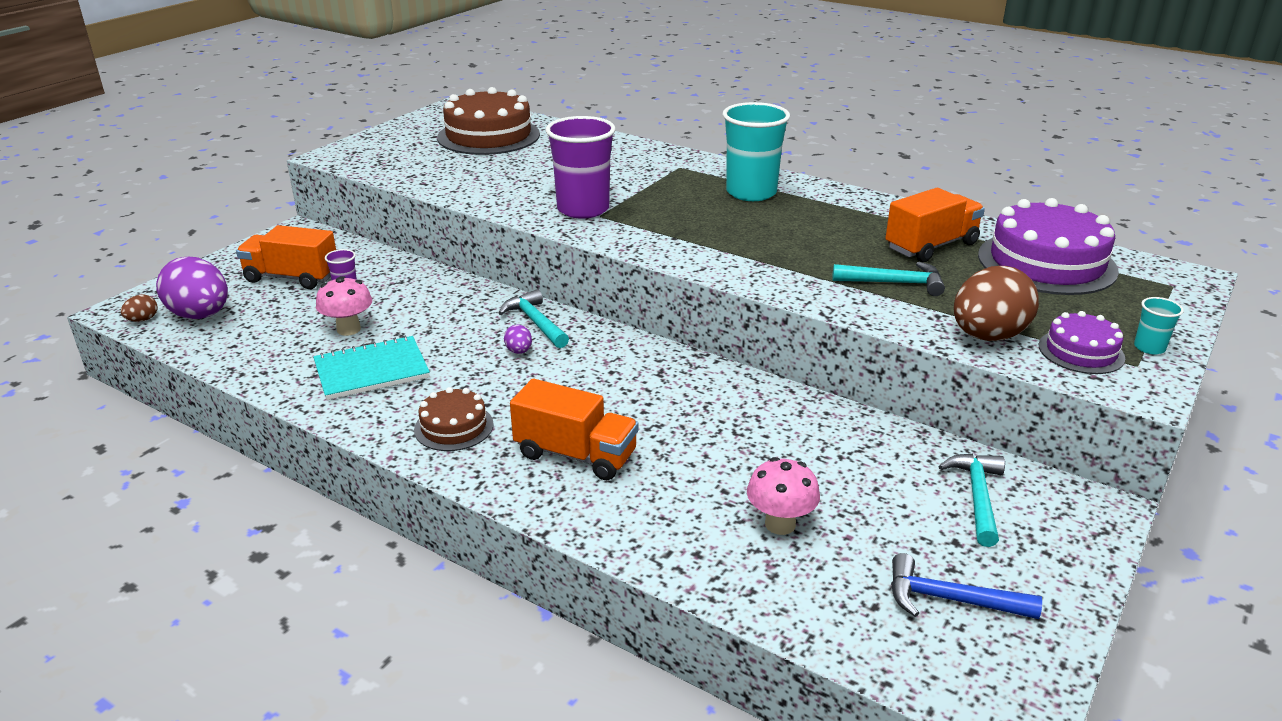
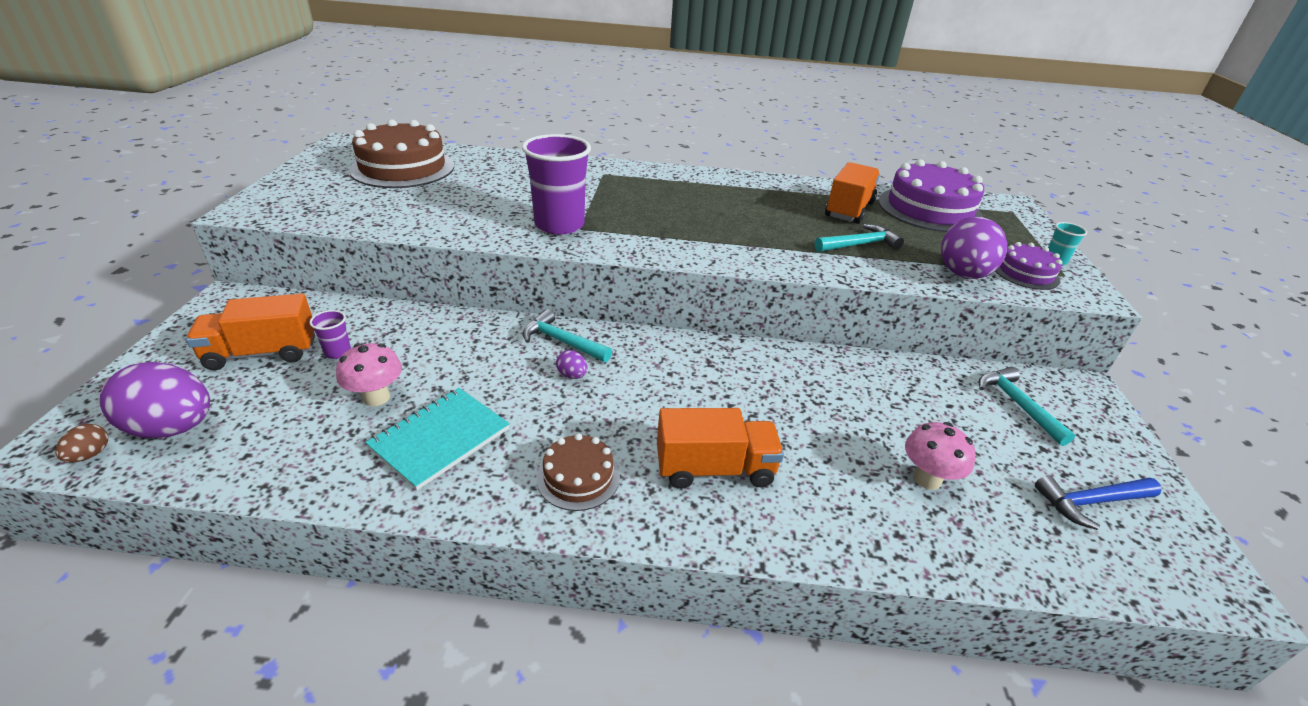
camera: 30 degrees left, 5 degrees up
(751, 193) = (681, 187): turquoise cup -> none
(987, 336) = (963, 275): brown egg -> purple egg

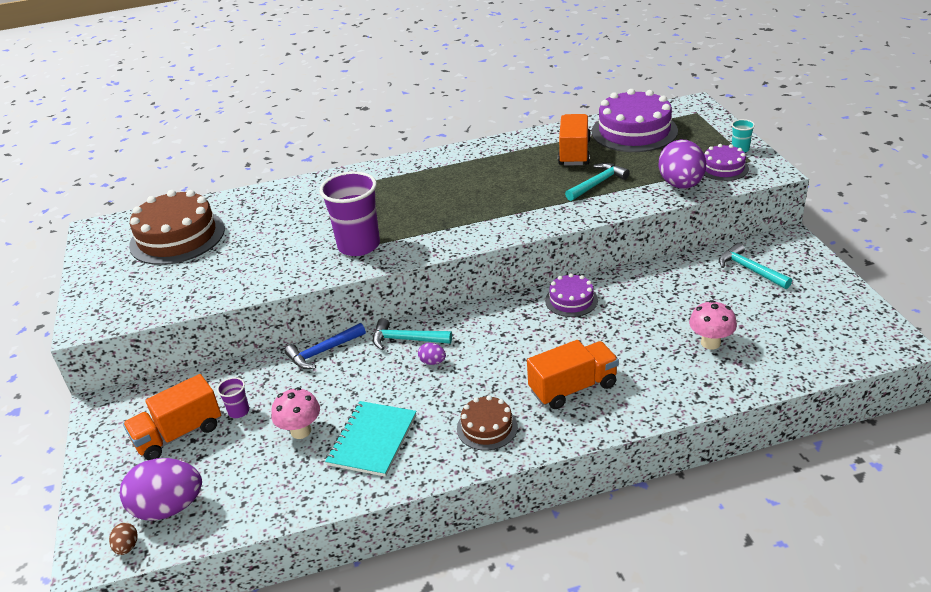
camera: 15 degrees left, 0 degrees up
(772, 364) = (571, 300): none -> purple cake
(1091, 502) = (813, 320): blue hammer -> blue hammer (323, 352)

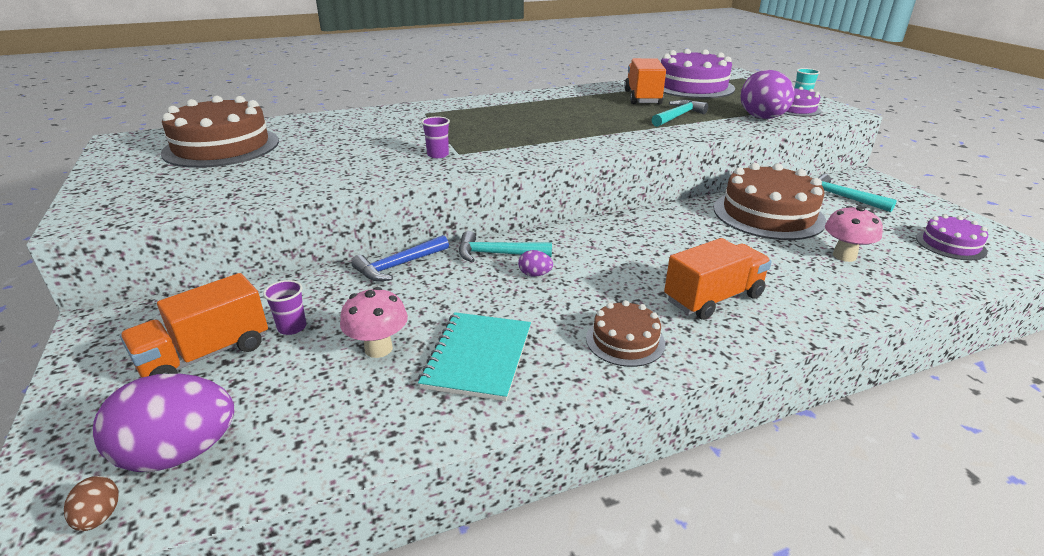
camera: 10 degrees left, 5 degrees down
(359, 245) = (438, 155): purple cup -> purple cup, size x0.44
(571, 300) = (672, 220): purple cake -> purple cake (950, 244)
(665, 292) = (768, 214): none -> brown cake

